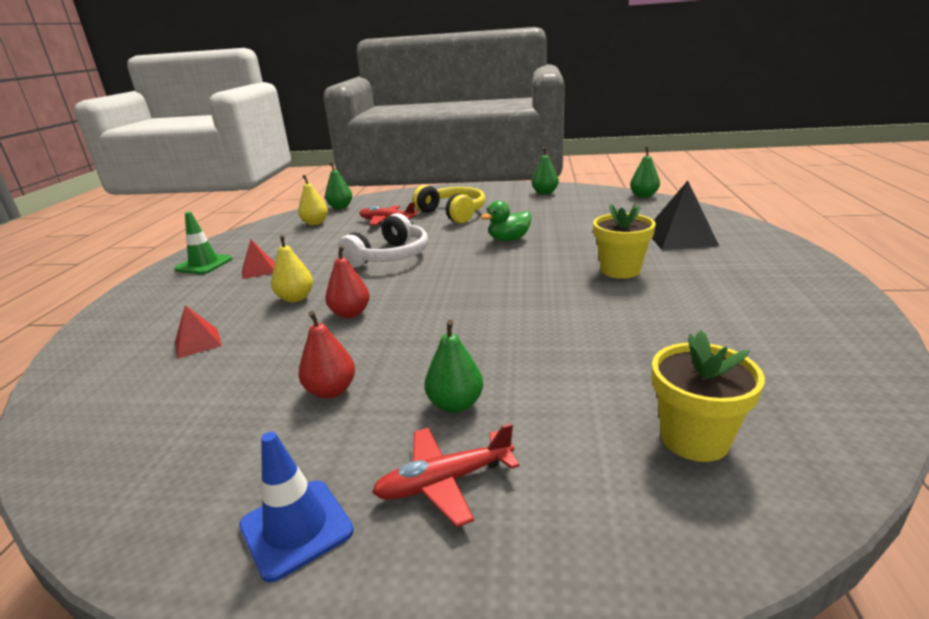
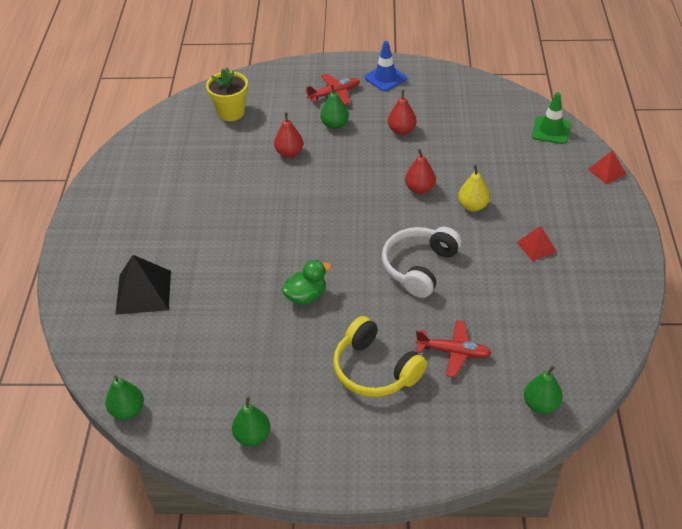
camera: 175 degrees right, 20 degrees up
(198, 343) = (510, 161): red pyramid -> red pyramid (607, 171)
(204, 264) = (603, 258): green traffic cone -> green traffic cone (551, 130)
(315, 223) = (545, 351): yellow pear -> none
(542, 357) = (289, 153): none -> red pear
(620, 270) = (217, 238): yellow flower pot -> none

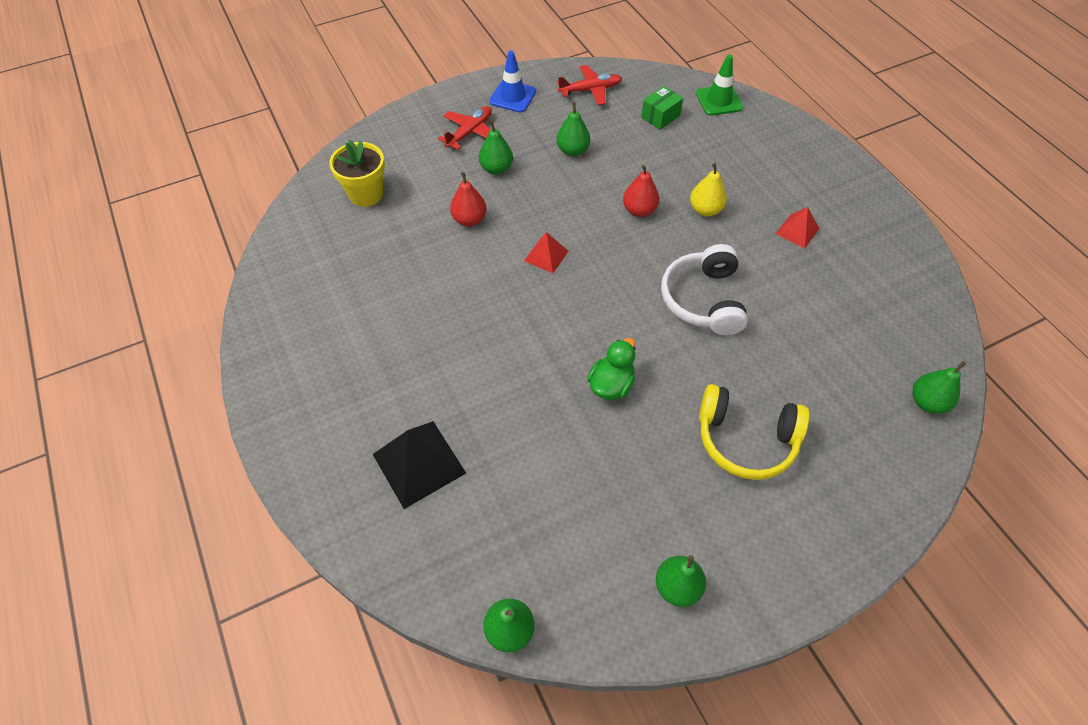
camera: 30 degrees left, 10 degrees up
(401, 130) = (573, 151): red pear -> green pear
(453, 352) = (806, 382): red plane -> red plane (590, 90)
(491, 127) = (660, 116): none -> green box
(607, 171) = (800, 126): red pyramid -> red pyramid (546, 255)

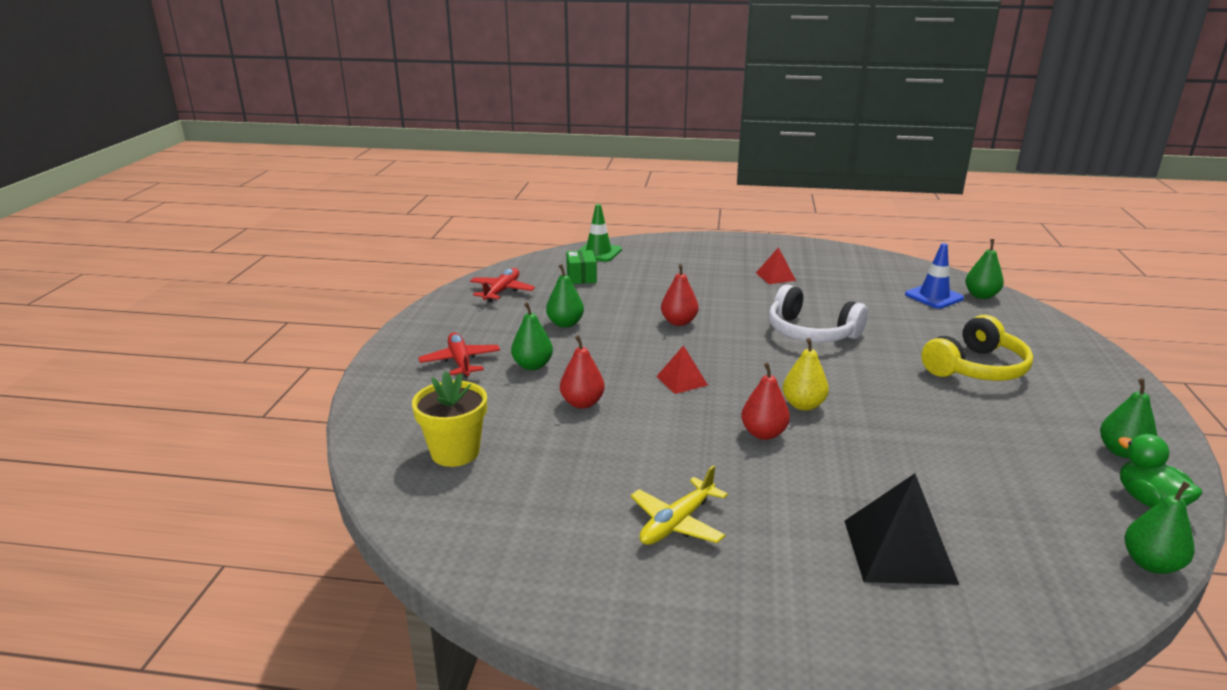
camera: 55 degrees left, 30 degrees down
(369, 334) = (677, 523): none -> yellow plane
(509, 334) = (763, 433): none -> red pear
(512, 96) = (448, 325): blue traffic cone -> blue traffic cone (934, 296)
(611, 385) = (873, 404): green duck -> green duck (1149, 501)
(705, 210) = (712, 298): yellow pear -> yellow pear (803, 405)

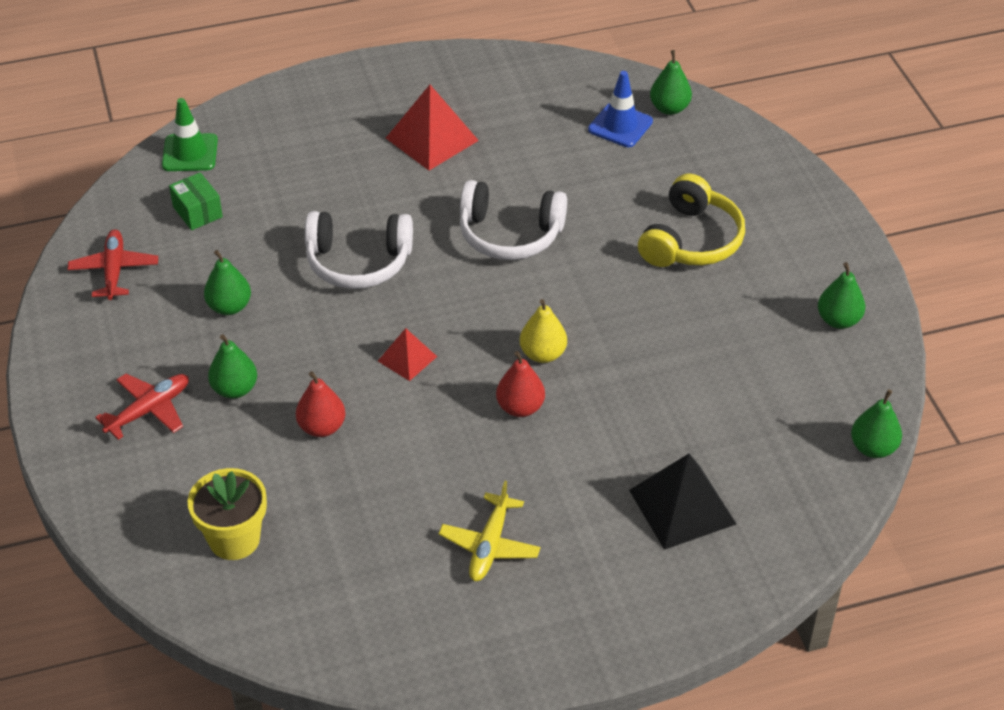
camera: 25 degrees left, 20 degrees up
(460, 362) = (149, 410): red plane -> red plane turned 90 degrees clockwise
(679, 322) = (358, 262): red pear -> white headphones
(775, 276) = (431, 139): red pyramid -> red pyramid, size x1.76
(1149, 501) = (865, 376): green duck -> none

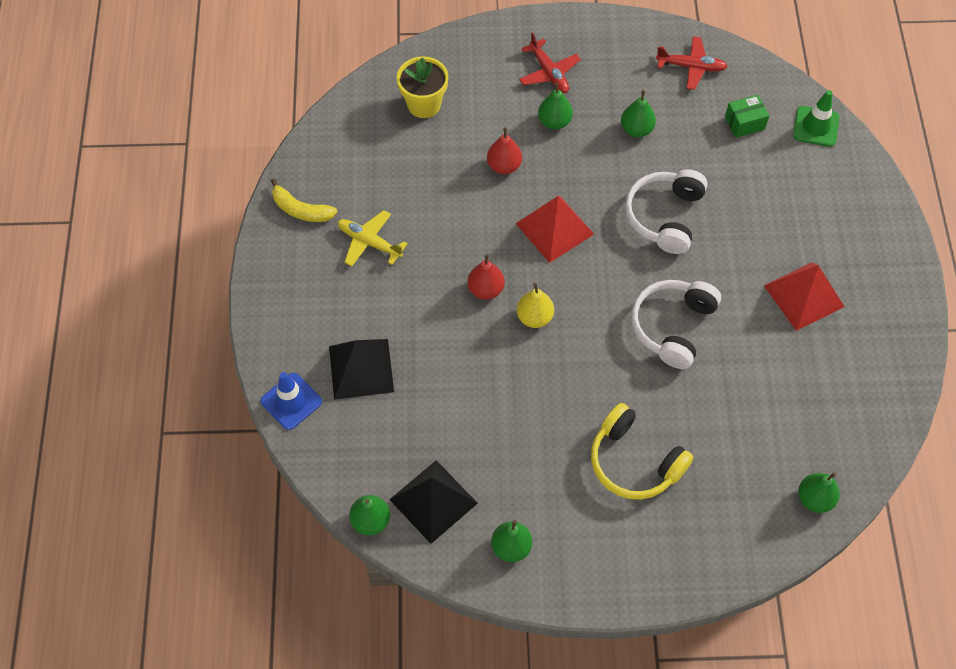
camera: 105 degrees right, 15 degrees up
(407, 358) = (554, 228): red pyramid -> red pyramid, size x1.76
(461, 641) = (301, 210): none -> yellow banana
(620, 125) = (796, 449): blue traffic cone -> blue traffic cone (291, 401)
(820, 397) = (433, 501): none -> black pyramid

